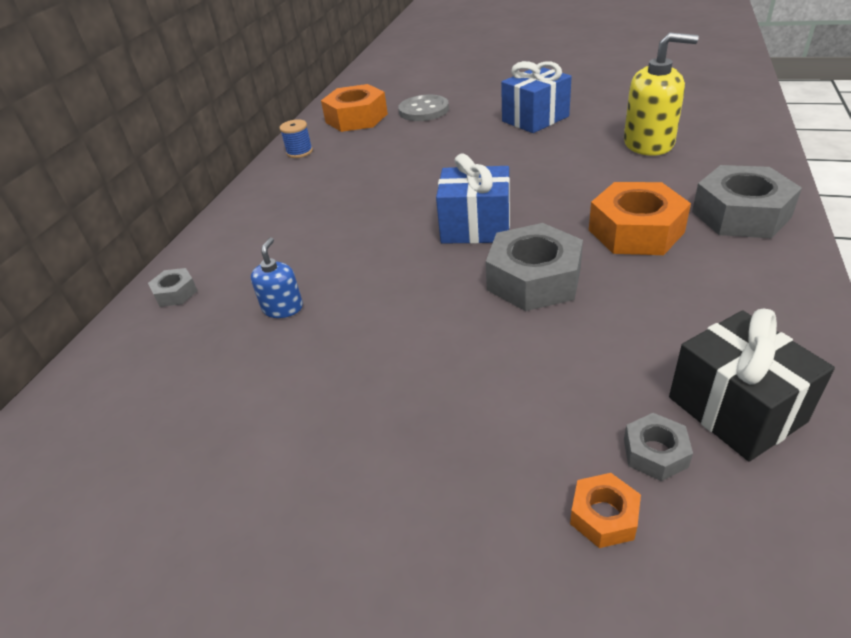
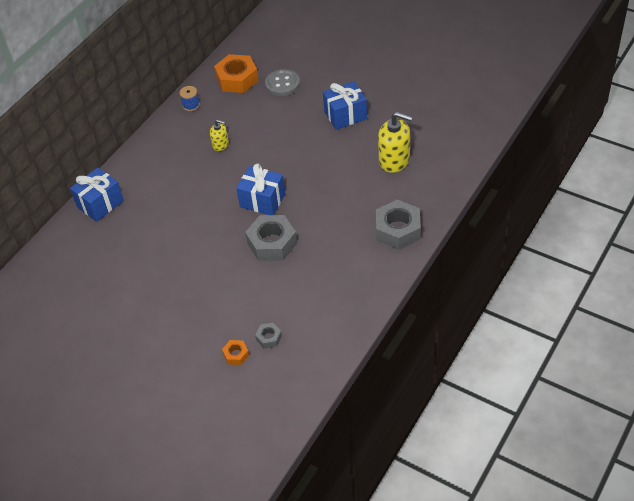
camera: 15 degrees right, 10 degrees up
(176, 293) = (100, 204): grey nut -> blue gift
(283, 308) = (149, 228): blue soap dispenser -> none
(365, 180) = (220, 144): none -> yellow soap dispenser
(635, 231) = (339, 226): orange nut -> none
(736, 409) = (311, 329): black gift -> none

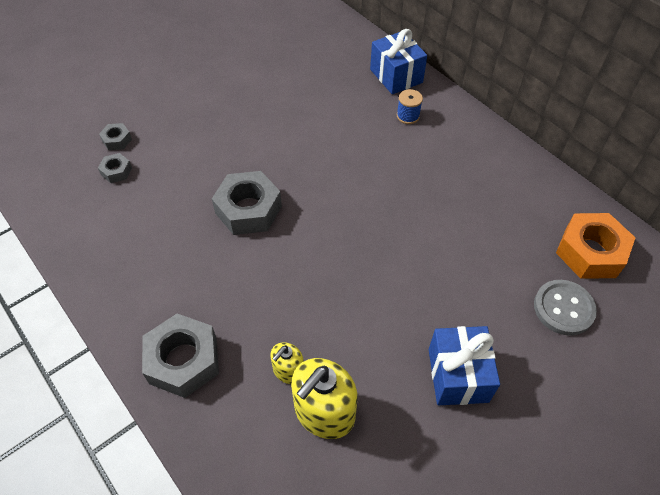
camera: 105 degrees right, 5 degrees up
(191, 105) = (544, 186): blue spool -> blue spool (408, 116)
(220, 144) = (451, 200): yellow soap dispenser -> yellow soap dispenser (288, 371)
(236, 355) = (117, 140): orange nut -> grey nut
(262, 200) = (325, 219): blue gift -> none

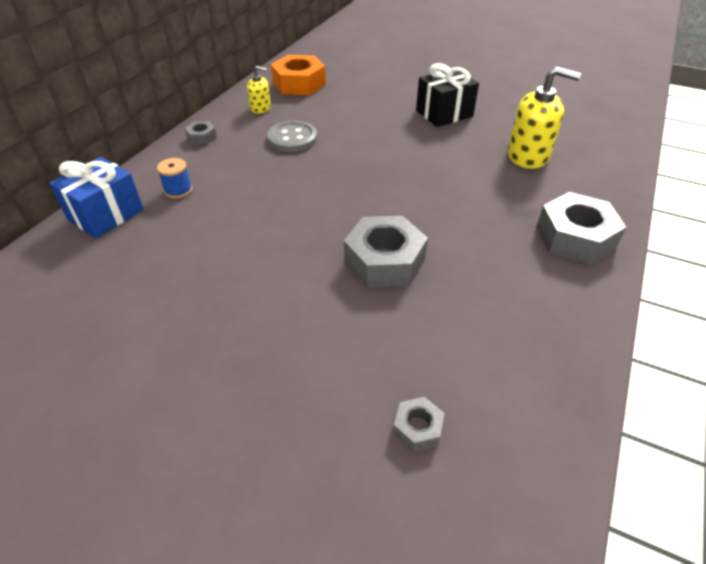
camera: 115 degrees left, 10 degrees down
(117, 140) = (358, 469): grey nut -> grey nut (202, 137)
(288, 371) = (518, 180): yellow soap dispenser -> yellow soap dispenser (260, 108)
(458, 375) = (444, 113): blue gift -> black gift
(563, 308) = (356, 87): grey button -> grey button (292, 138)

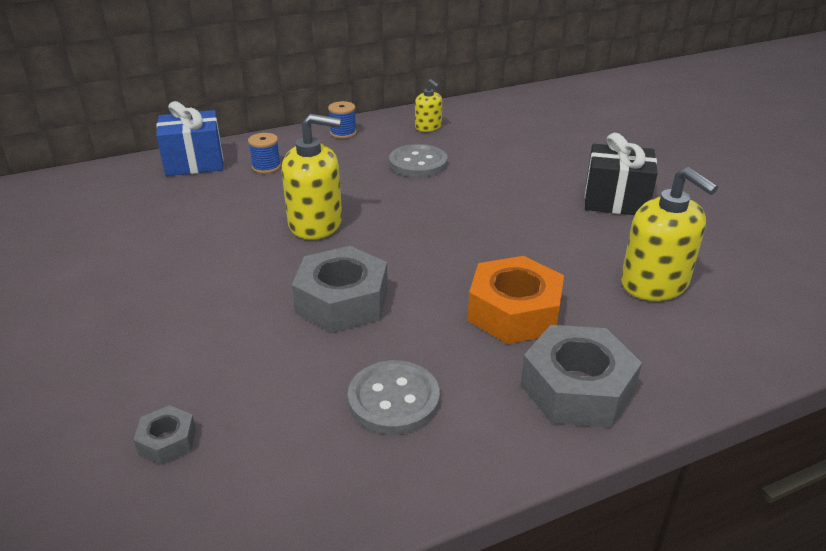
camera: 40 degrees right, 10 degrees down
(202, 137) = (343, 133): grey nut -> blue spool
(285, 216) = (315, 223): none -> yellow soap dispenser
(299, 84) = (497, 118): orange nut -> orange nut (514, 312)
(503, 304) = (393, 399): none -> grey button

